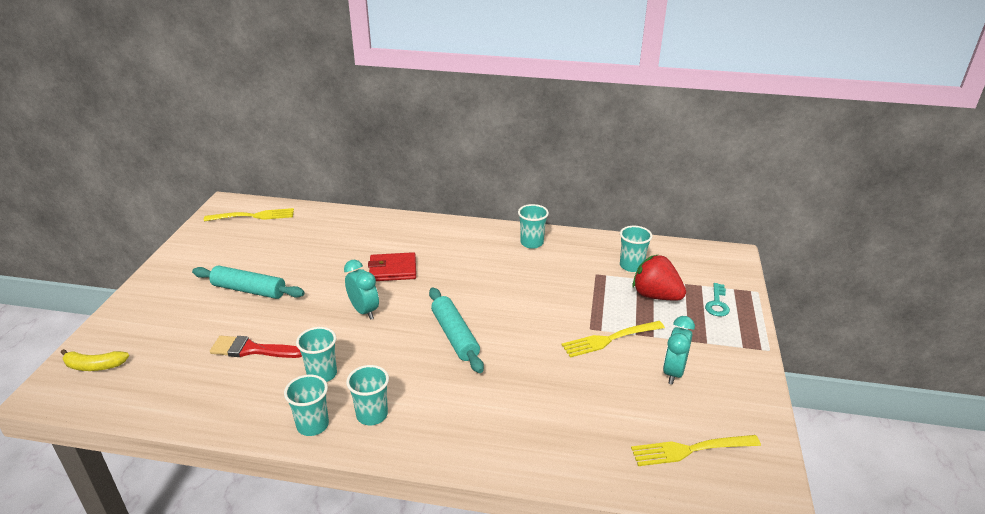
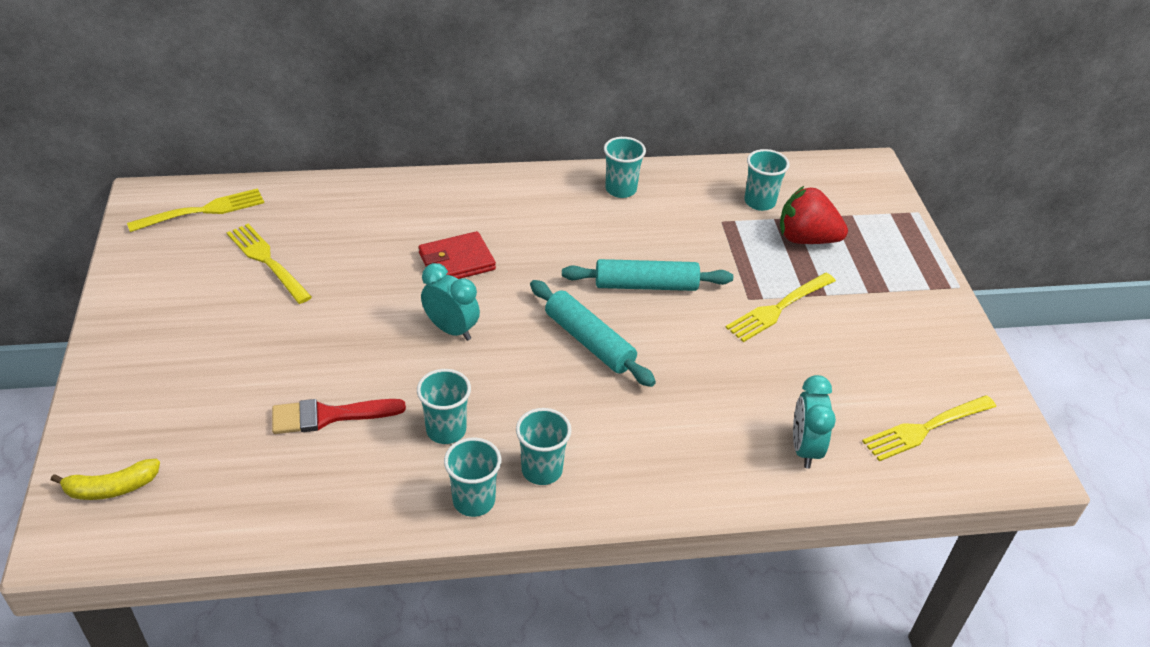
camera: 20 degrees left, 10 degrees up
(249, 290) = (270, 329): turquoise rolling pin -> turquoise rolling pin (646, 285)
(273, 250) = (268, 261): none -> yellow fork
(673, 372) = (868, 337): turquoise clock -> turquoise clock (804, 448)
(717, 303) = (880, 237): turquoise key -> none

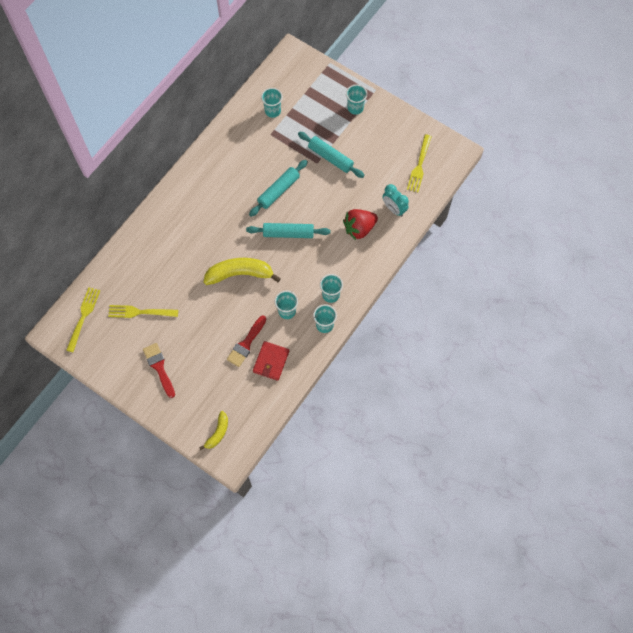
camera: 45 degrees left, 25 degrees up
(184, 337) = (159, 367): none -> red brush
(451, 329) = (240, 274): turquoise clock -> yellow banana
(456, 261) = (204, 245): red wallet -> red wallet (271, 361)
(621, 189) = (218, 153): turquoise cup -> turquoise cup (355, 108)
(779, 308) = (330, 158): yellow fork -> turquoise rolling pin
(806, 239) = (306, 115): red strawberry -> red strawberry (359, 228)

